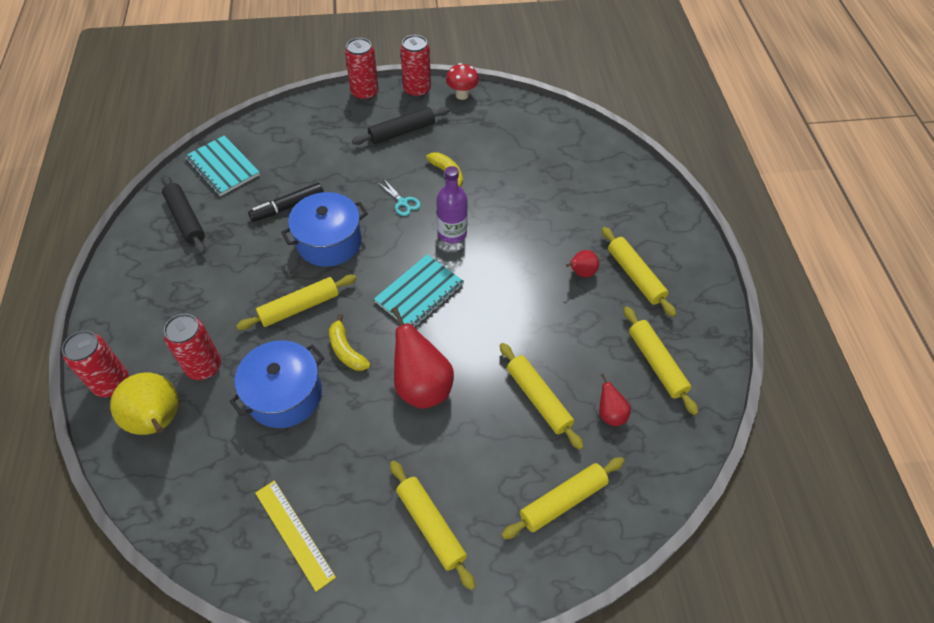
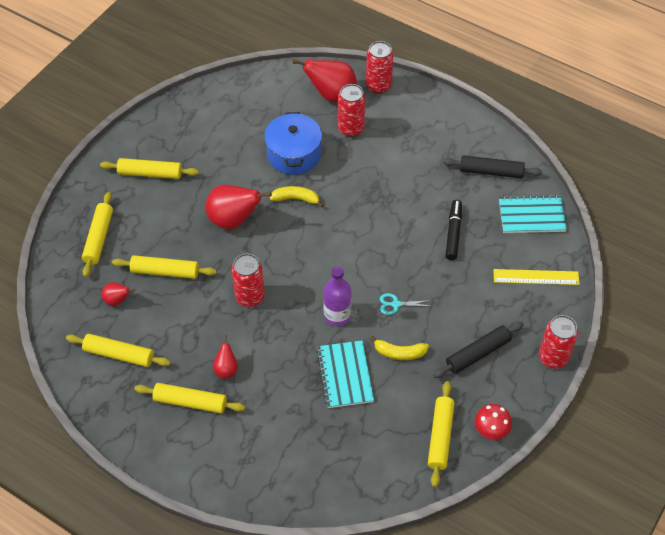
camera: 130 degrees right, 0 degrees up
(158, 421) = (331, 95): yellow pear -> red pear
(294, 533) = (206, 119): yellow ruler -> yellow ruler (536, 277)
(299, 307) = (353, 193): yellow rolling pin -> yellow rolling pin (440, 436)
(329, 242) = (396, 238): blue pot -> none
(402, 132) = (477, 353): black rolling pin -> black rolling pin turned 45 degrees clockwise
(417, 90) = (526, 400): red can -> red can (250, 297)
(419, 293) = (303, 262): turquoise notebook -> turquoise notebook (345, 375)

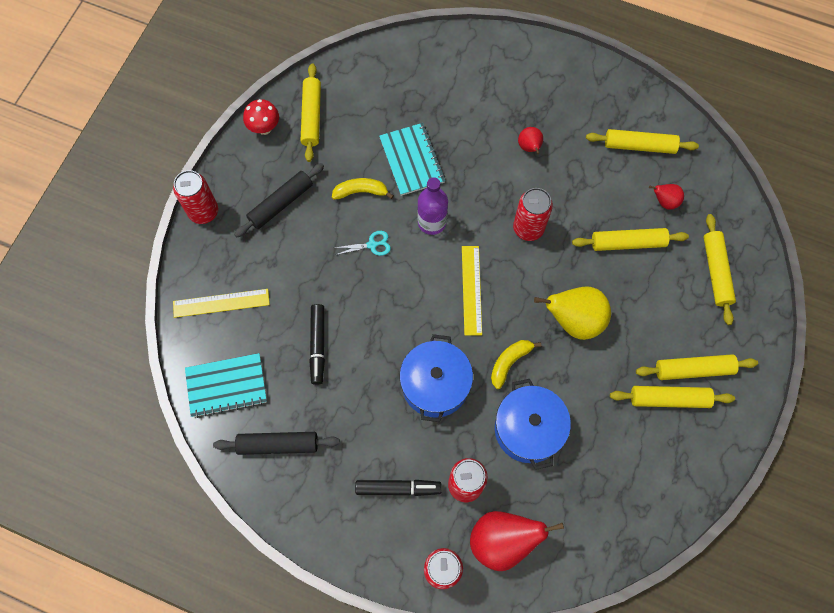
camera: 170 degrees right, 15 degrees up
(190, 402) = (554, 111): yellow rolling pin -> yellow rolling pin (669, 399)
(233, 220) = (574, 320): red pear -> yellow pear
(296, 199) = (509, 362): yellow banana -> yellow banana turned 135 degrees clockwise
(314, 255) = (471, 290): none -> yellow ruler
(360, 192) = (435, 384): none -> blue pot
(401, 133) = (398, 488): none -> black marker

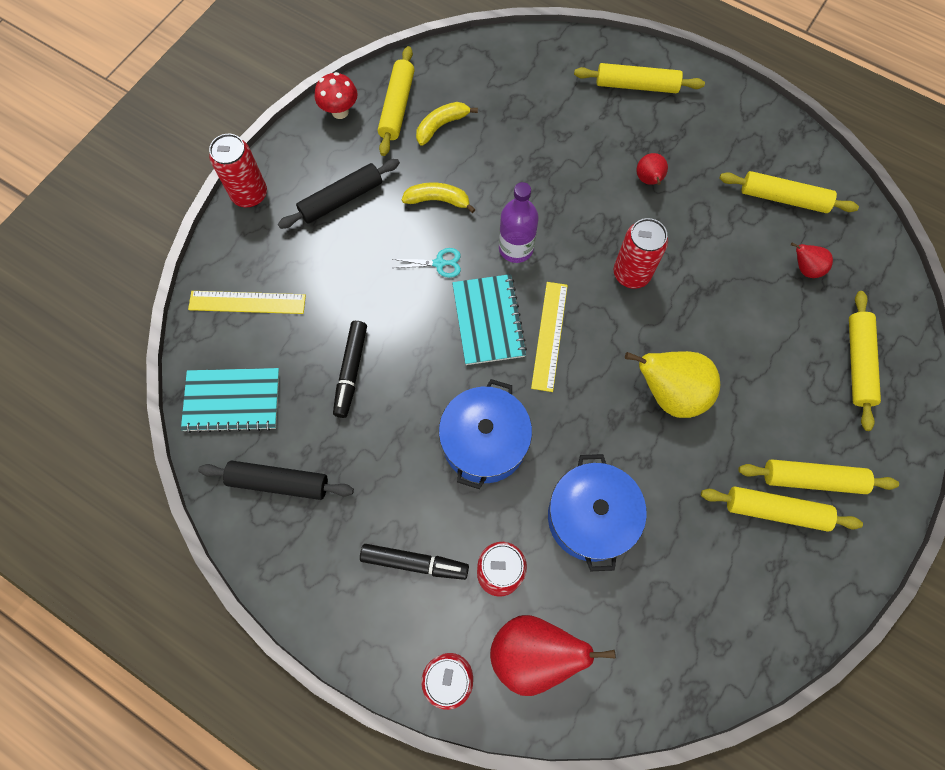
camera: 10 degrees right, 0 degrees up
(411, 160) = (505, 173): turquoise notebook -> turquoise notebook (488, 320)
(509, 362) = (581, 431): yellow banana -> yellow banana (441, 126)
(628, 243) = (752, 310): yellow rolling pin -> yellow rolling pin (636, 85)

